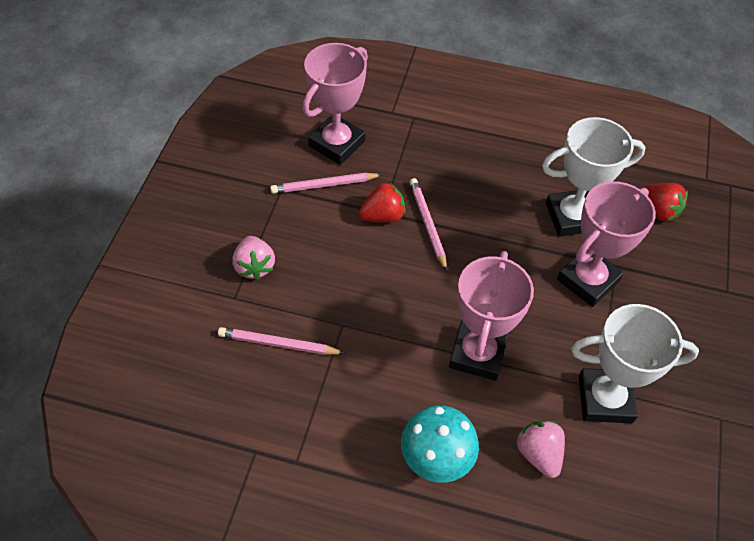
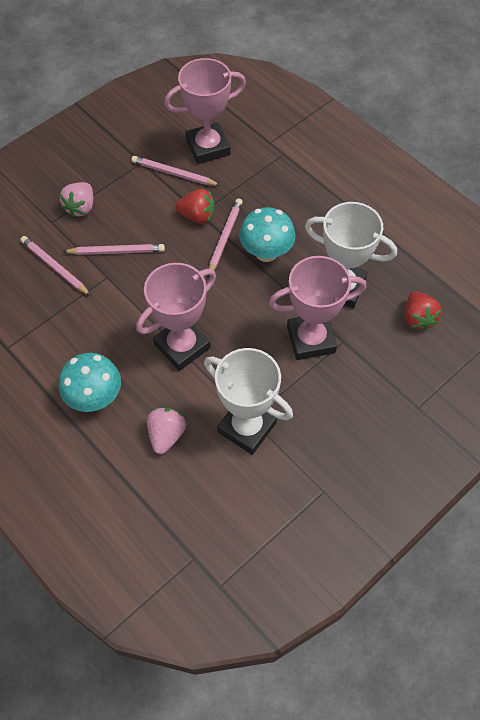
camera: 35 degrees right, 5 degrees up
(331, 293) = (116, 251): none -> pink pencil
(478, 219) = (266, 253): none -> turquoise mushroom

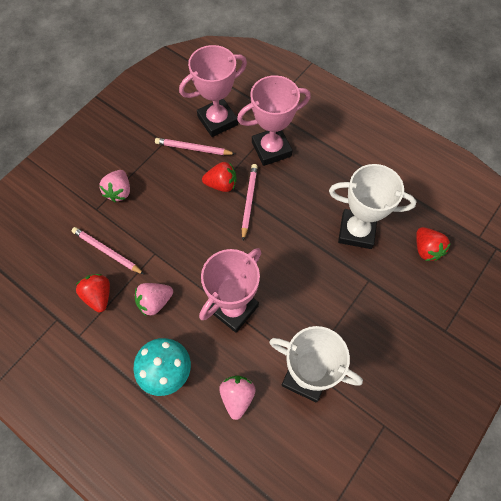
camera: 10 degrees left, 5 degrees up
(36, 311) = (98, 296): none -> red strawberry
(96, 326) = (155, 302): none -> pink strawberry
(116, 251) = (158, 228): pink pencil -> none
(266, 253) = (287, 209): turquoise mushroom -> none
(311, 339) = (342, 283): pink trophy -> pink trophy (271, 149)

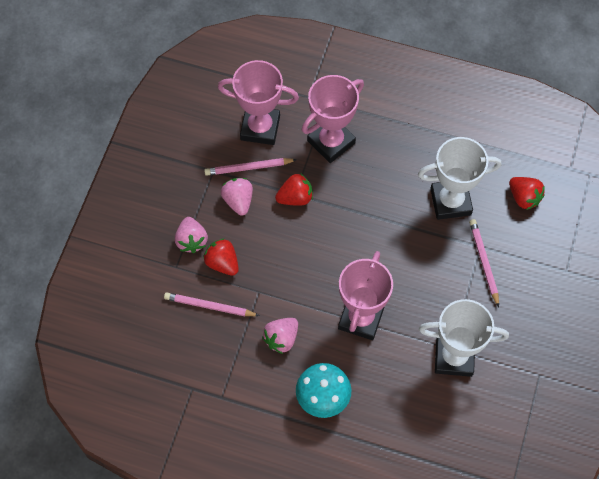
camera: 20 degrees left, 0 degrees up
(98, 296) = (223, 352): red strawberry -> red strawberry (222, 263)
(217, 120) = (260, 128): pink trophy -> pink trophy turned 60 degrees clockwise
(237, 397) = (398, 397): pink strawberry -> pink strawberry (238, 201)
(249, 201) = (331, 206): pink pencil -> pink pencil (483, 262)

